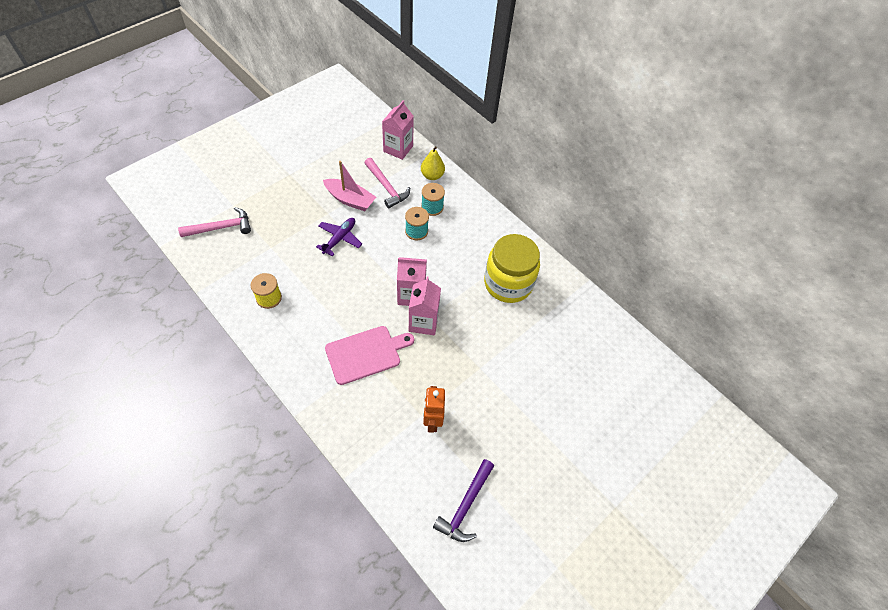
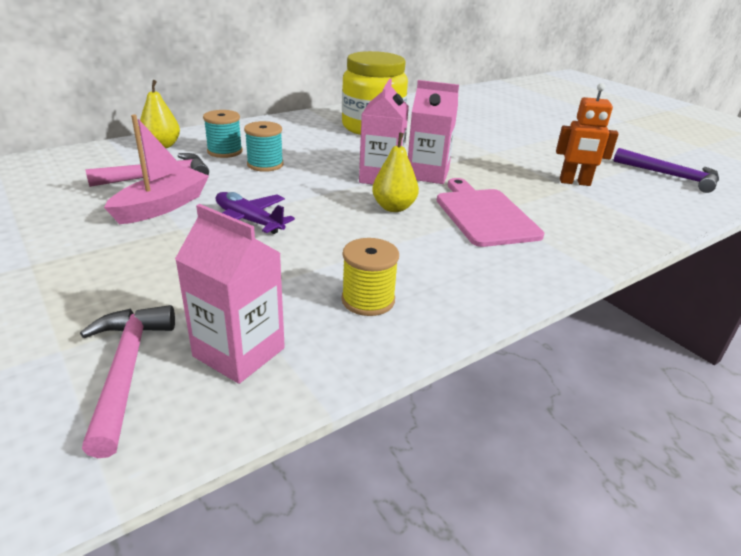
camera: 80 degrees left, 25 degrees down
(367, 304) = (394, 207): none -> yellow pear
(398, 149) = (78, 162): pink carton -> pink carton (239, 352)

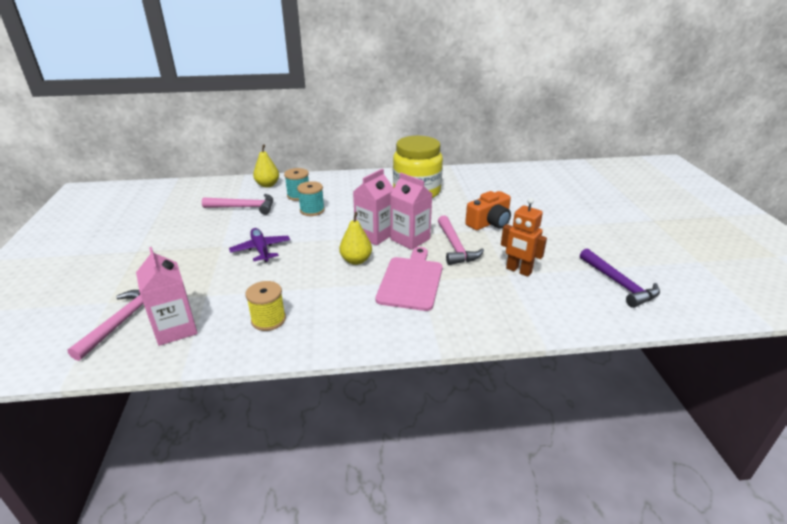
camera: 30 degrees right, 0 degrees up
(162, 206) = (226, 229): pink boat -> none
(485, 173) = (455, 247): none -> pink hammer
(489, 145) = (489, 223): none -> orange camera

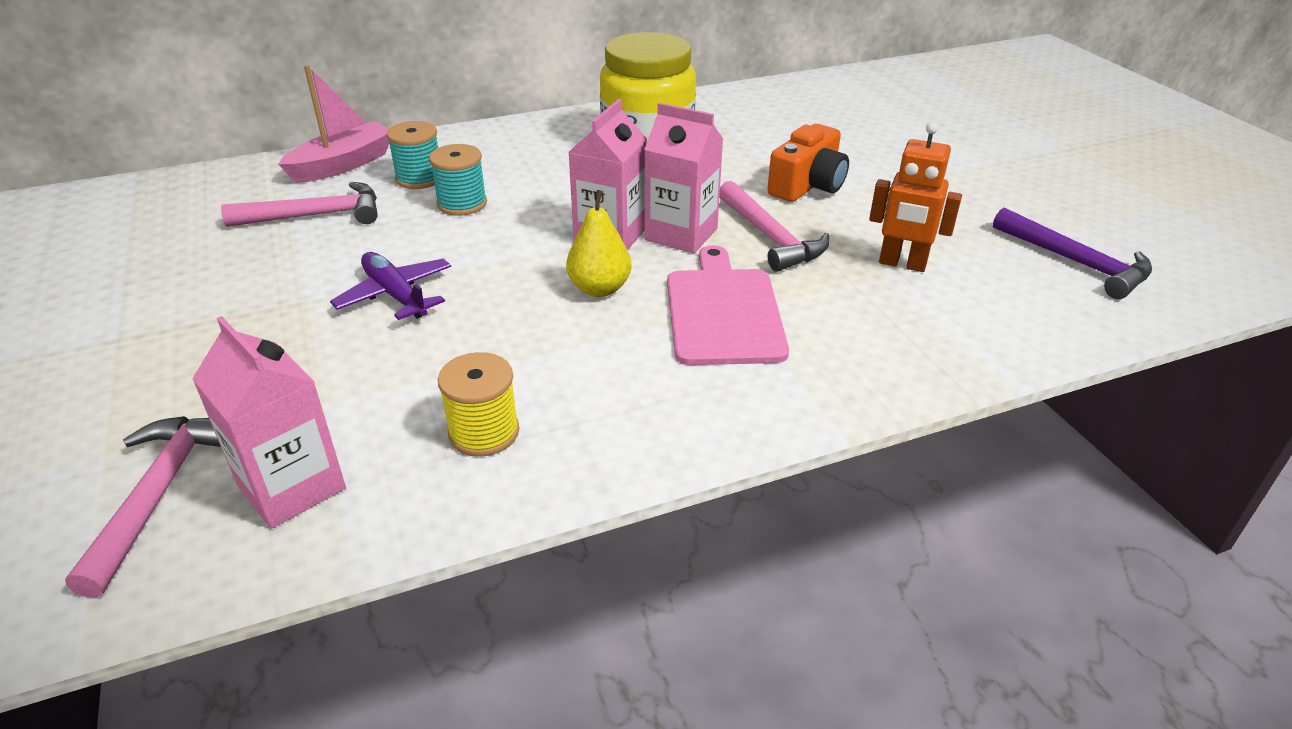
camera: 15 degrees left, 5 degrees up
(267, 185) = (343, 165): yellow pear -> pink boat

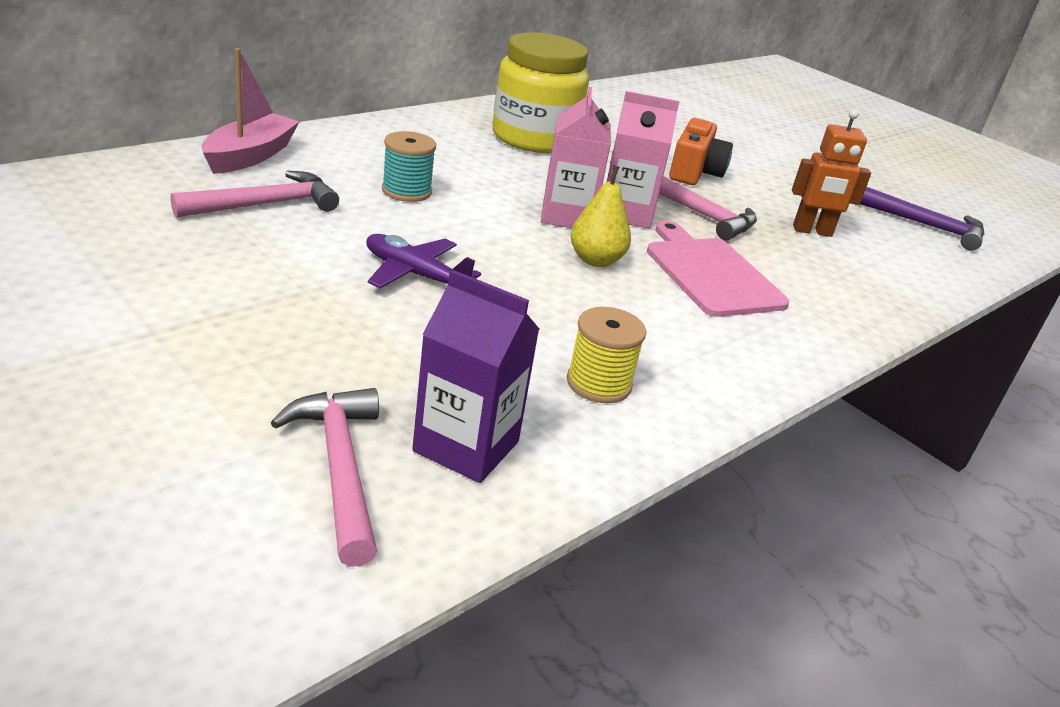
camera: 25 degrees left, 5 degrees down
(291, 487) = (466, 446): pink carton -> purple carton
(419, 178) = (343, 168): turquoise spool -> none

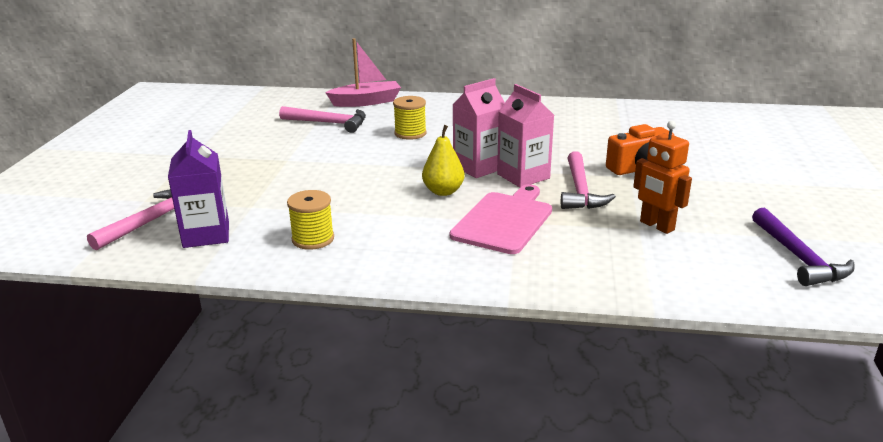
camera: 55 degrees right, 5 degrees down
(406, 191) = (410, 133): turquoise spool -> yellow spool
(414, 274) = (332, 168): purple plane -> none
(534, 138) = (555, 125): yellow jar -> none

